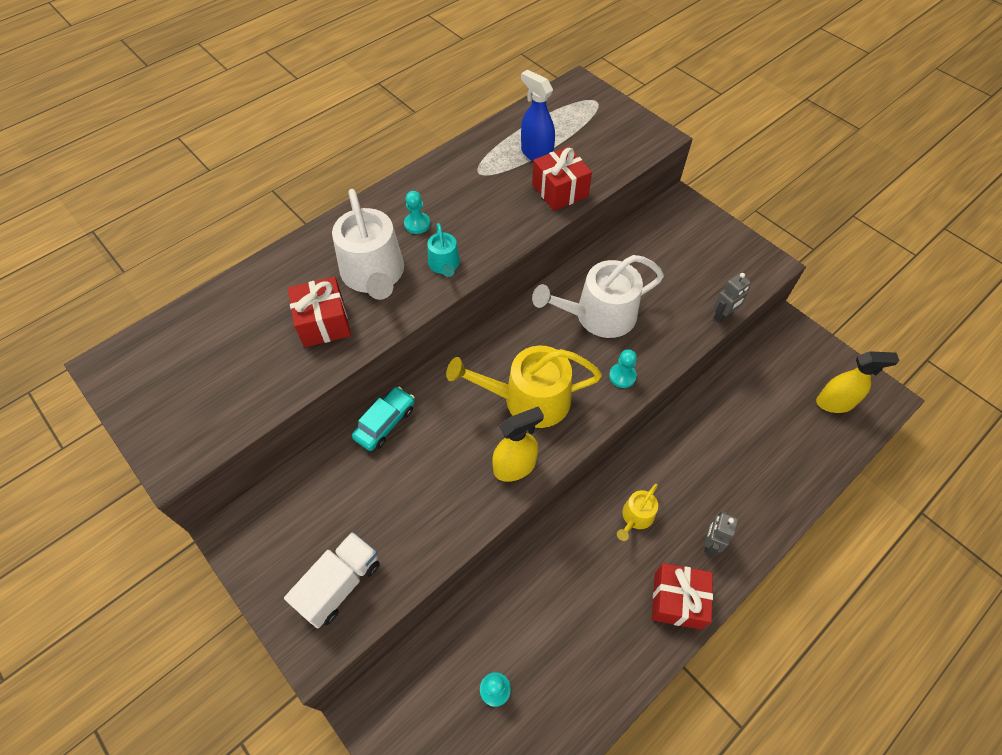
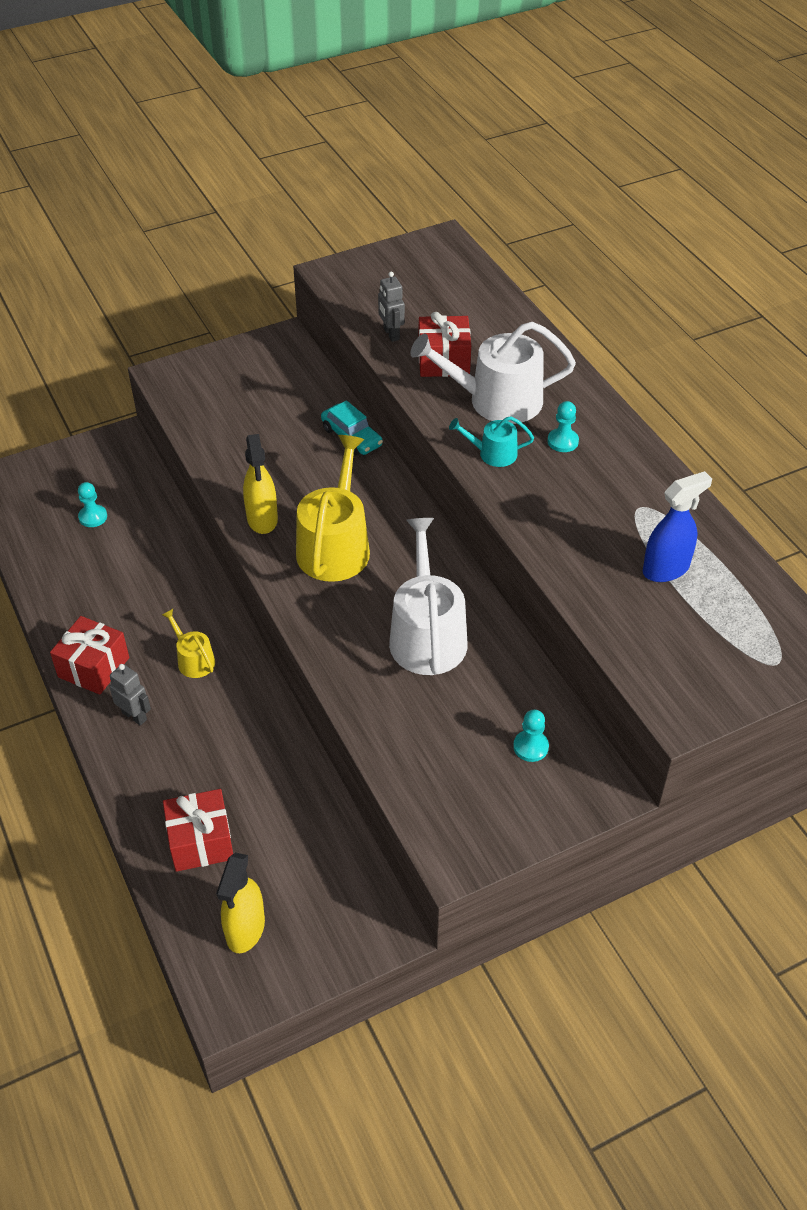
camera: 105 degrees right, 10 degrees down
(340, 584) = (207, 393): white truck -> none
(560, 191) = (588, 576): red gift -> red gift (201, 841)
(622, 376) = (332, 633): turquoise pawn -> turquoise pawn (530, 747)
(723, 316) = (383, 764): grey robot -> grey robot (391, 334)

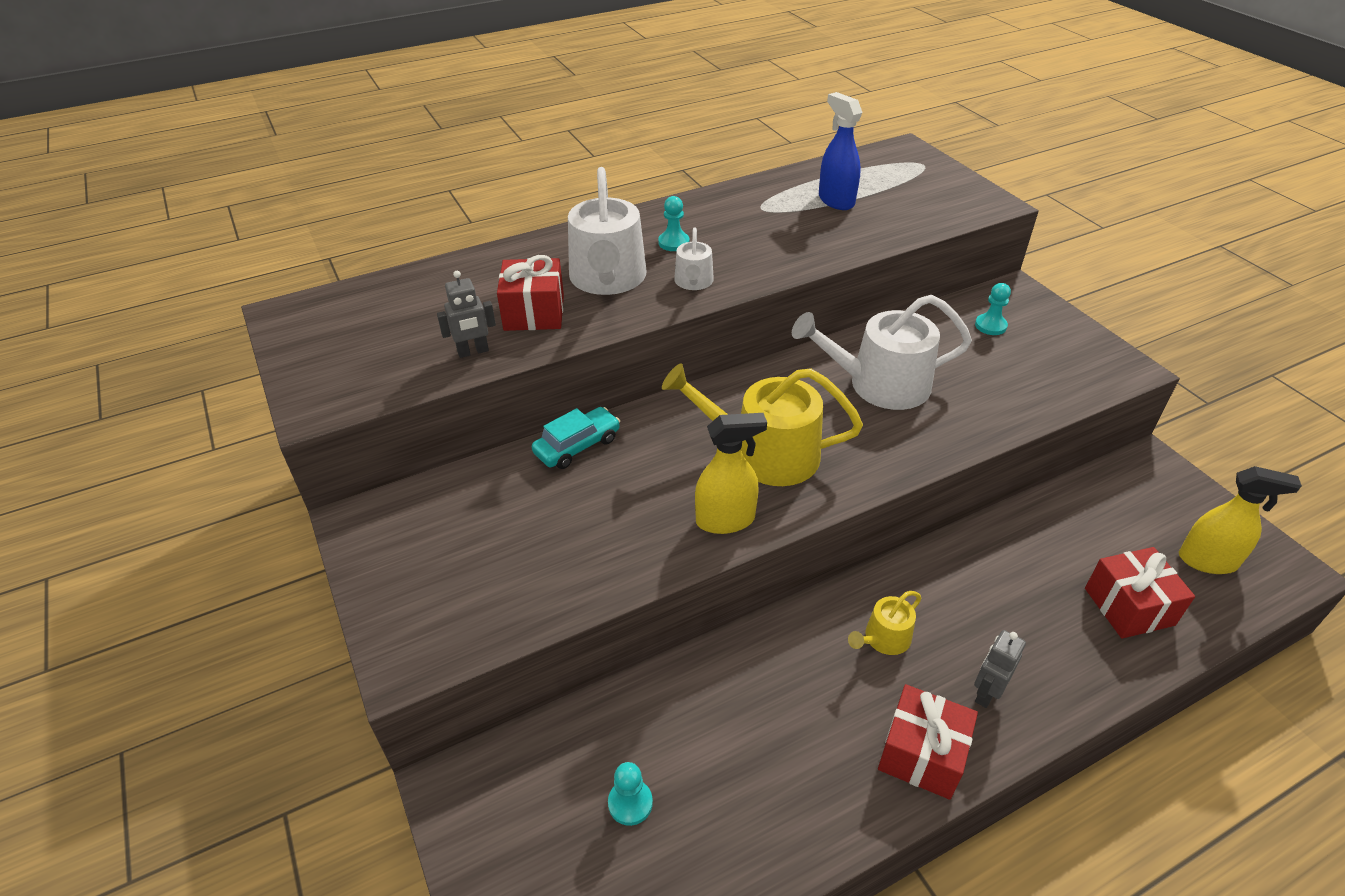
camera: 90 degrees left, 5 degrees down
(493, 454) = (693, 282): turquoise watering can -> white watering can

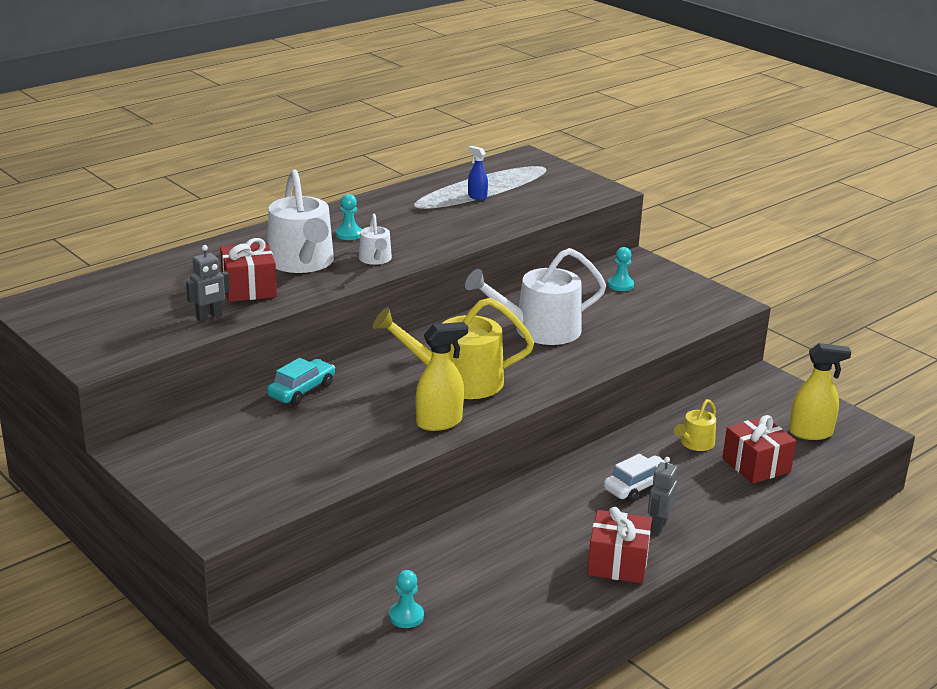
camera: 15 degrees left, 15 degrees down
(836, 200) = (477, 197): blue spray bottle -> blue spray bottle, size x0.58
(883, 639) = (576, 504): yellow watering can -> yellow watering can (695, 443)
(968, 620) = (637, 486): none -> white car

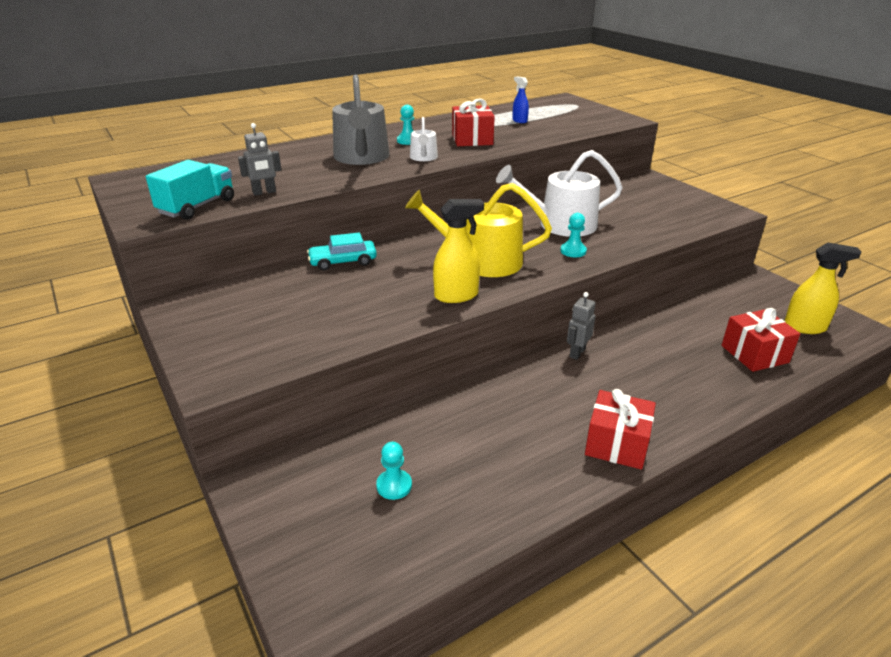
camera: 10 degrees right, 5 degrees up
(142, 339) = (197, 207): none -> turquoise truck
(249, 288) = (309, 174): red gift -> red gift (472, 139)
(301, 390) = (343, 262): turquoise car -> turquoise car turned 150 degrees counterclockwise
(302, 262) = (362, 157): white watering can -> grey watering can
(620, 285) = (634, 195): turquoise pawn -> turquoise pawn (573, 251)
(637, 486) = (640, 366): white car -> none
(658, 525) = (659, 406): grey robot -> grey robot (577, 353)
(695, 443) = (695, 330): yellow watering can -> none

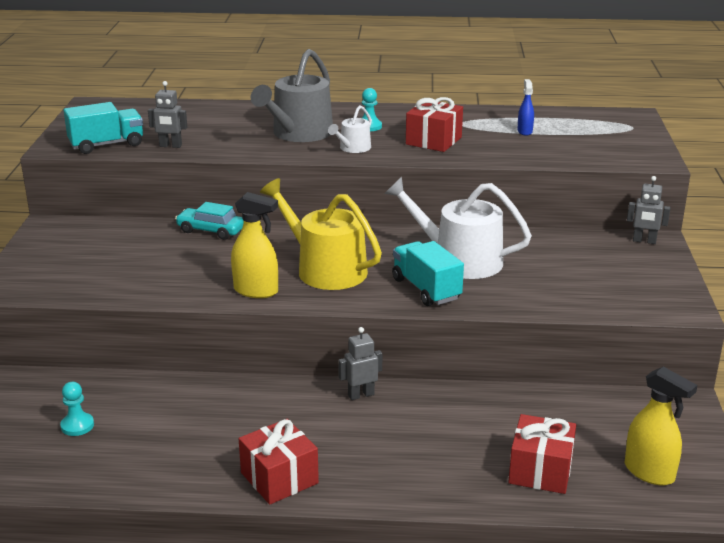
camera: 35 degrees right, 5 degrees down
(573, 251) = (426, 289): turquoise pawn -> turquoise truck
(643, 180) = (644, 241): none -> grey robot

